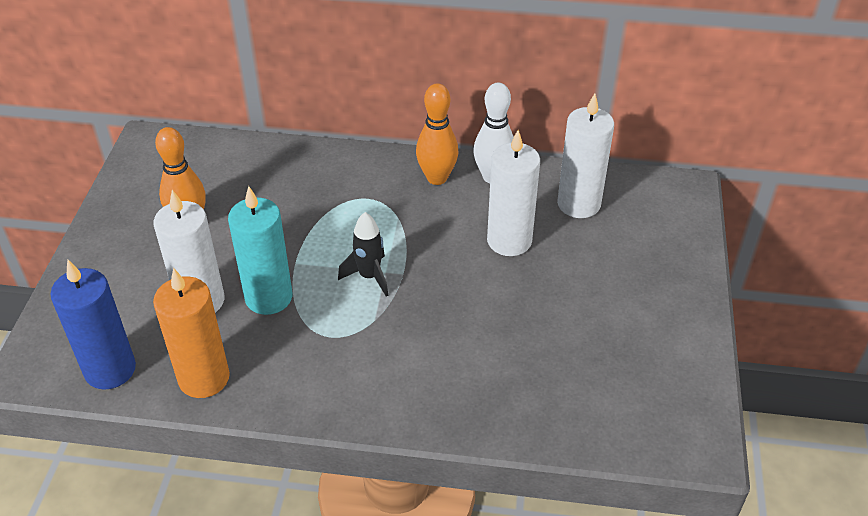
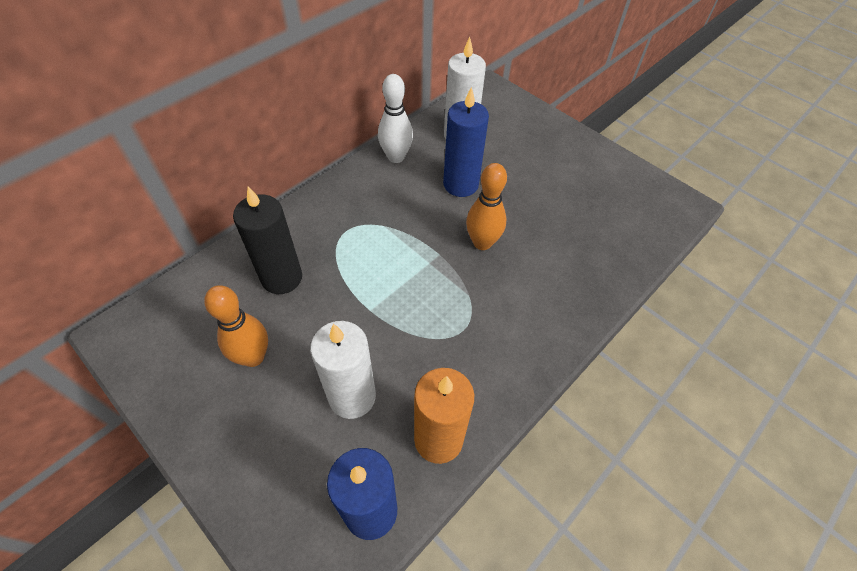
camera: 55 degrees left, 10 degrees up
(268, 297) = (390, 347): turquoise candle -> none
(277, 191) = (282, 278): none -> black candle
(369, 276) = (425, 274): black rocket -> none
(437, 178) = (367, 183): orange bowling pin -> orange bowling pin (482, 243)
(509, 241) = (460, 184): white candle -> blue candle

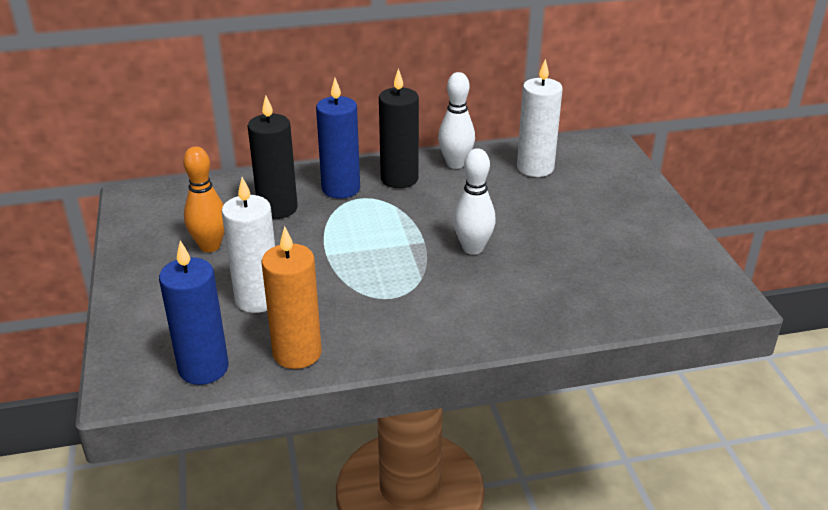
camera: 35 degrees right, 20 degrees down
(363, 193) = (399, 179): none -> black candle
(460, 184) = (497, 202): blue candle -> blue candle (341, 189)
(482, 243) = (473, 248): orange bowling pin -> white bowling pin

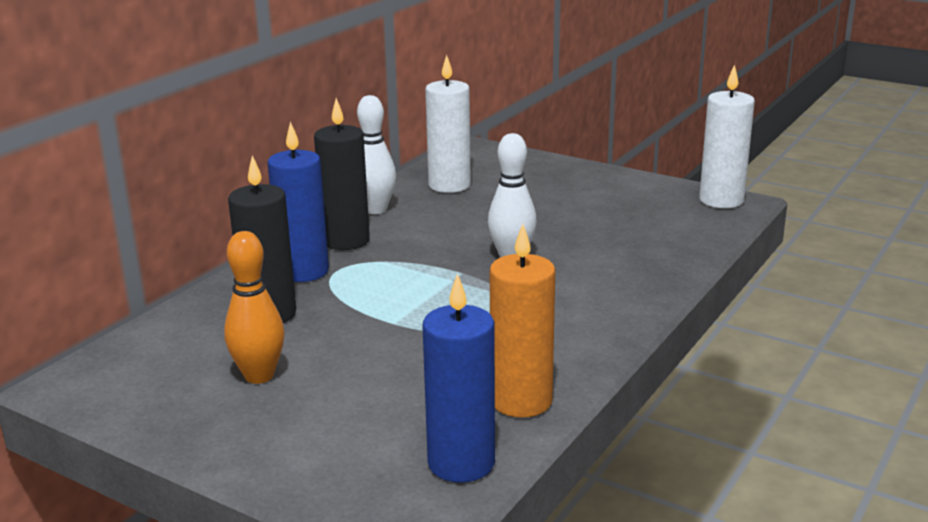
camera: 45 degrees left, 10 degrees down
(257, 299) = (400, 386): white candle -> white candle (721, 200)

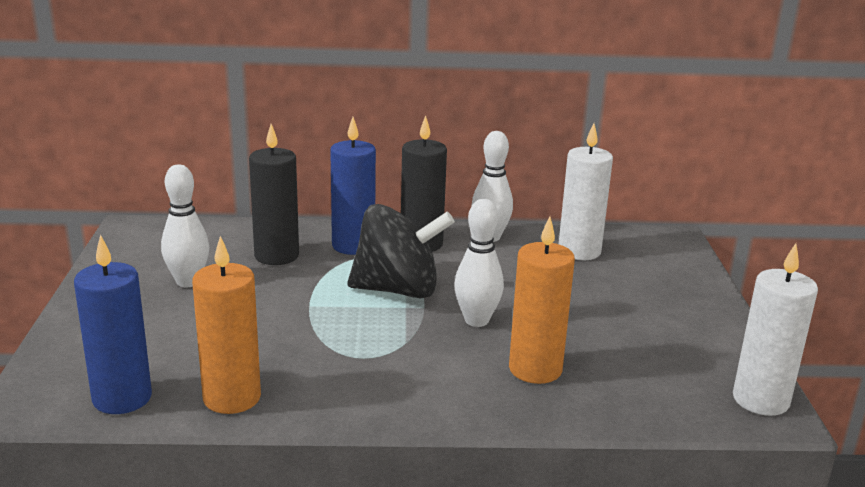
camera: 55 degrees right, 0 degrees up
(259, 376) = (188, 282): orange bowling pin -> white bowling pin
(418, 274) = (398, 290): none -> black spinning top
(610, 258) = (535, 369): none -> orange candle

